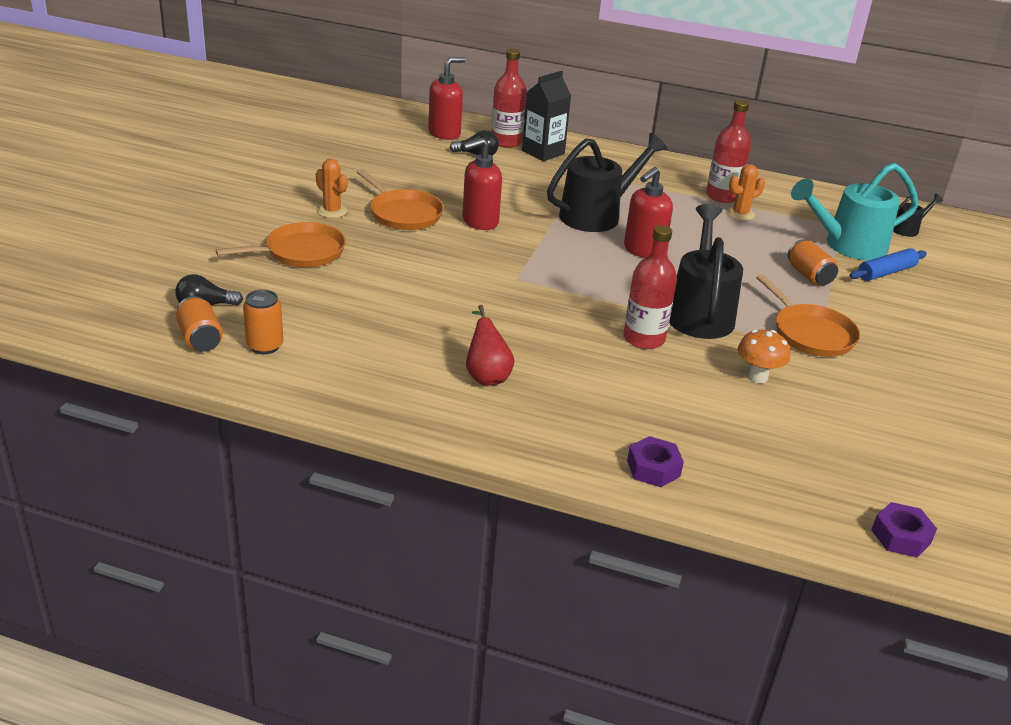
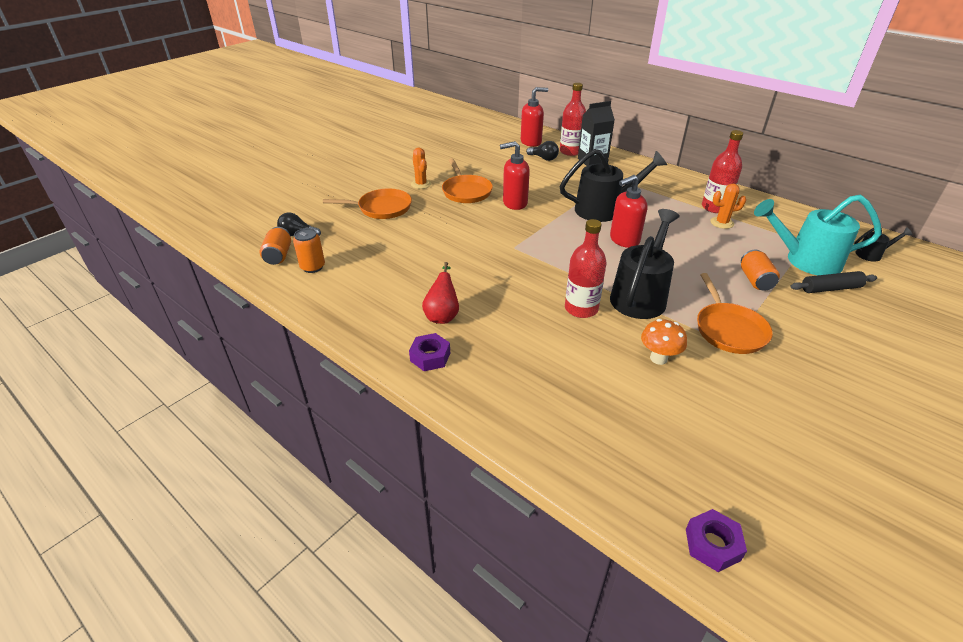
camera: 25 degrees right, 5 degrees up
(653, 468) = (520, 419): purple nut -> purple nut (430, 357)
(886, 272) = (830, 288): blue rolling pin -> black rolling pin

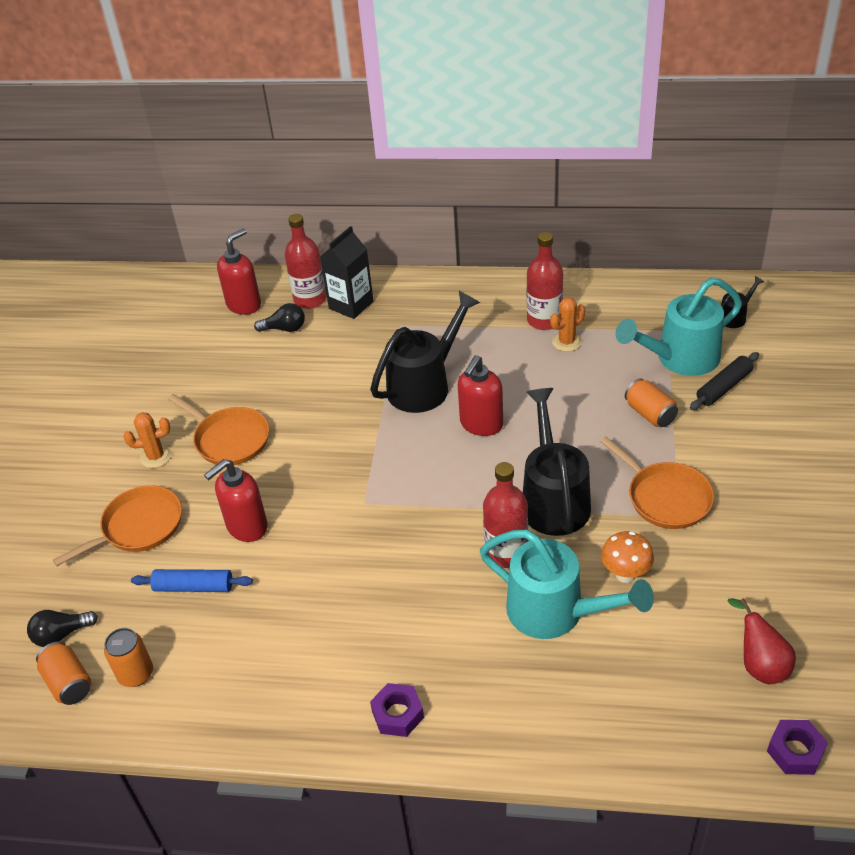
camera: 30 degrees left, 5 degrees up
(381, 244) = (193, 587): none -> blue rolling pin
(421, 184) = (156, 456): orange cactus -> orange cactus turned 45 degrees counterclockwise
(442, 315) = (363, 650): red pear -> red pear (759, 664)
(514, 203) = (309, 429): red soap dispenser -> red soap dispenser (246, 527)
(586, 355) = (556, 612): none -> turquoise watering can

